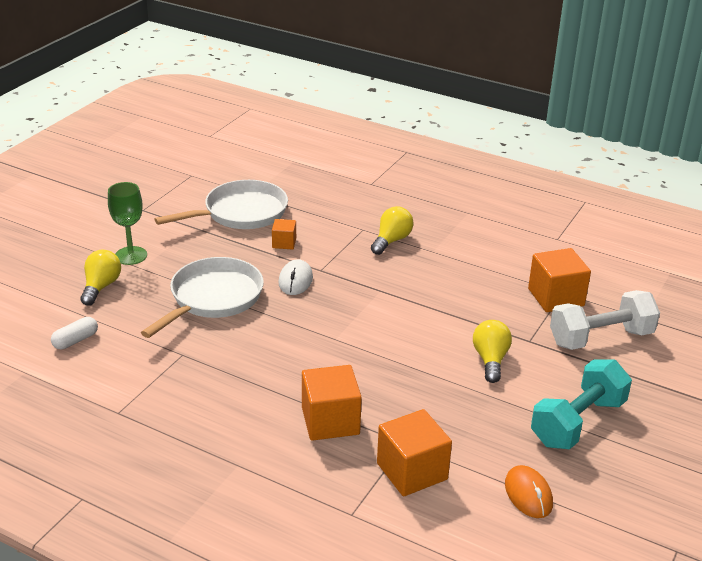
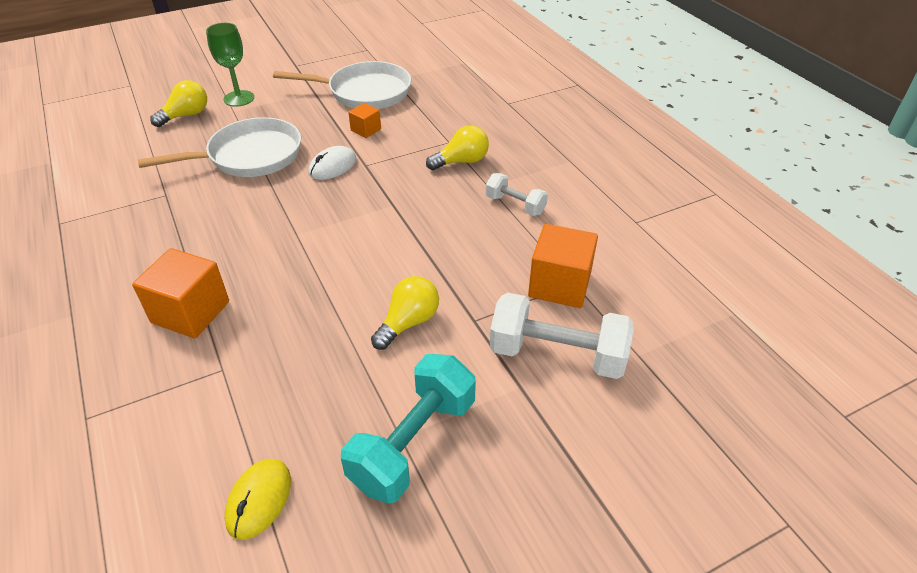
camera: 35 degrees right, 10 degrees up
(75, 340) = (113, 151): white capsule -> none
(412, 471) = (189, 404): orange cube -> none
(467, 257) = (515, 205): none -> white dumbbell
(528, 494) = (259, 500): orange mouse -> yellow mouse
(578, 422) = (413, 443): turquoise dumbbell -> turquoise dumbbell turned 45 degrees counterclockwise

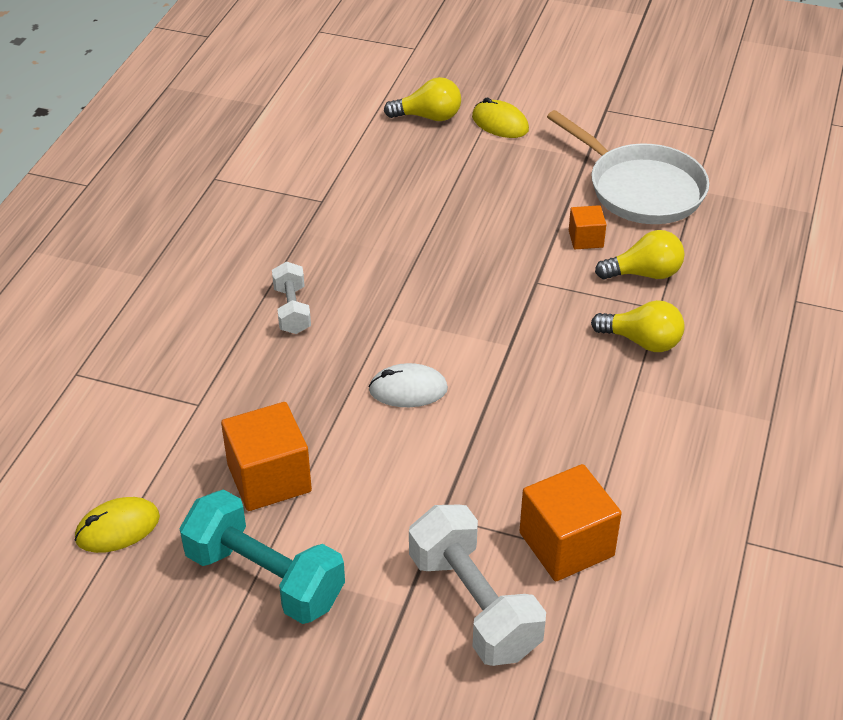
camera: 45 degrees right, 0 degrees up
(190, 312) = (226, 335): orange cube -> orange cube (269, 478)
(239, 98) = (500, 123): green goblet -> yellow mouse
(249, 156) = (436, 202): white pan -> none
(332, 166) = (502, 263): white mouse -> white mouse (408, 389)
(408, 322) = (382, 474): yellow light bulb -> yellow light bulb (644, 274)
(413, 443) = (265, 578): turquoise dumbbell -> turquoise dumbbell turned 45 degrees clockwise
(515, 205) = (634, 429): white dumbbell -> white dumbbell (292, 310)

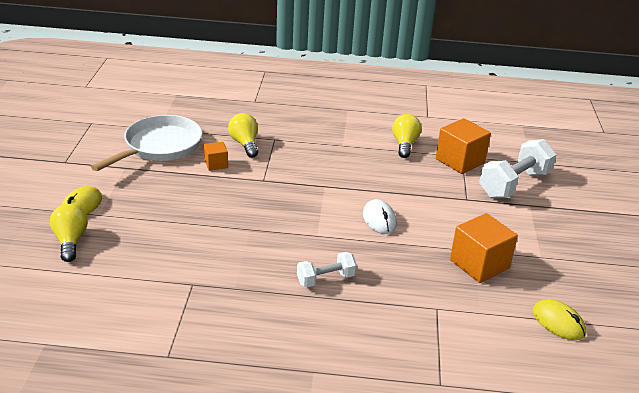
camera: 105 degrees left, 10 degrees down
(265, 578) = (548, 254): turquoise dumbbell -> none
(642, 341) = (304, 143): yellow light bulb -> yellow light bulb (404, 144)

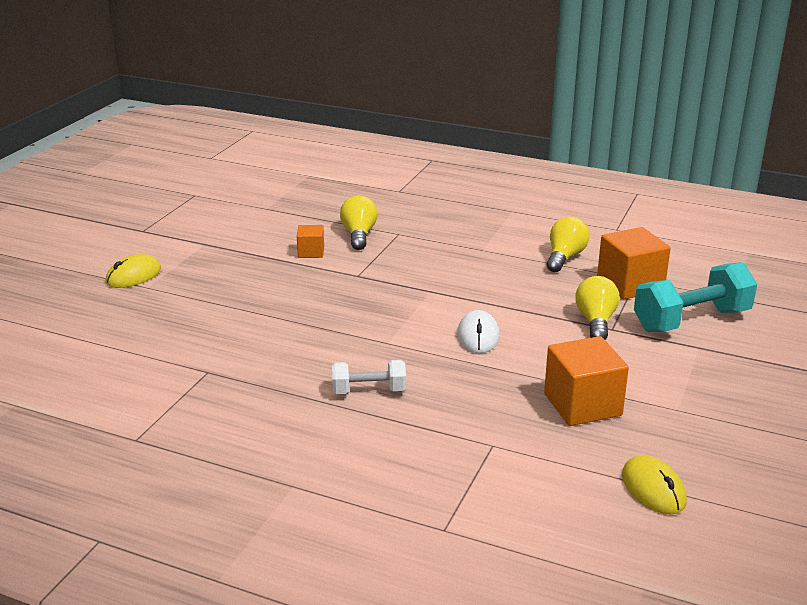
camera: 20 degrees right, 5 degrees down
(70, 241) = (101, 309): yellow light bulb -> yellow light bulb (595, 321)
(159, 147) = (256, 227): white pan -> none
(514, 184) = (691, 320): white dumbbell -> turquoise dumbbell

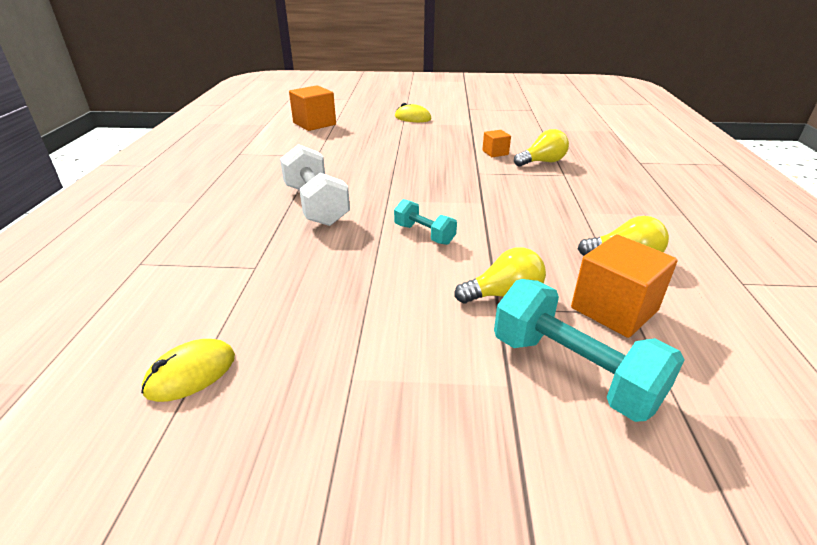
camera: 70 degrees right, 5 degrees up
(369, 390) = (316, 205): white dumbbell -> white dumbbell, size x1.77
(478, 336) = (424, 234): white mouse -> turquoise dumbbell
(582, 405) = (334, 307): orange cube -> orange cube (314, 124)

